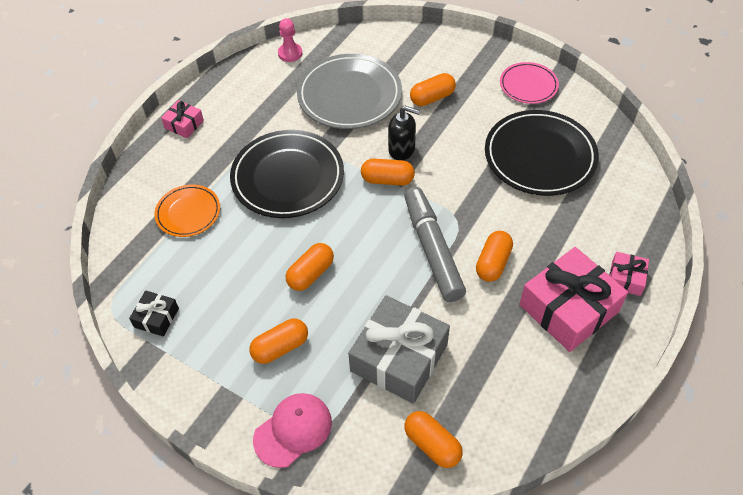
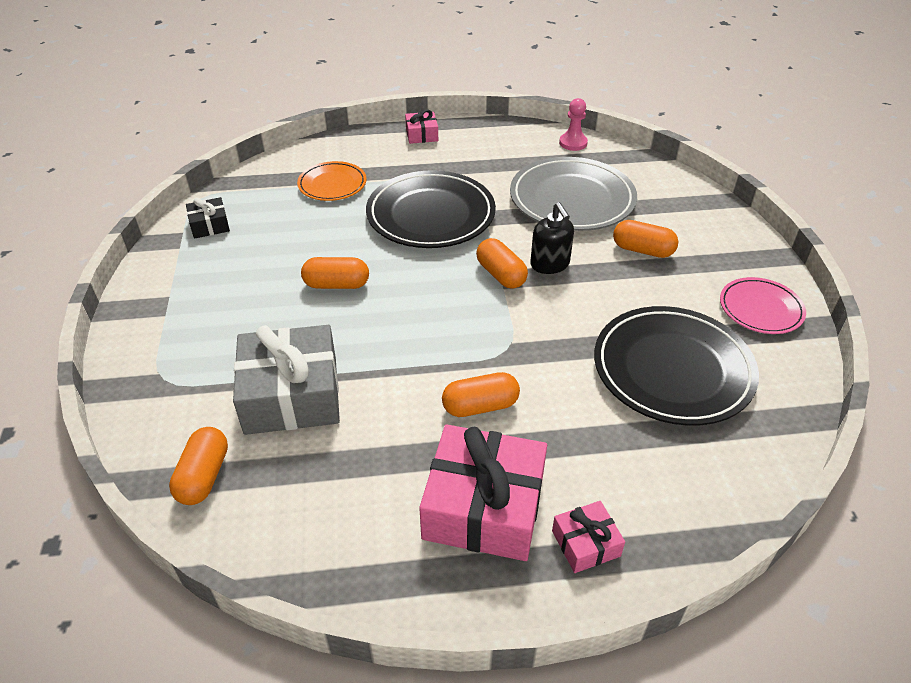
camera: 50 degrees right, 10 degrees down
(280, 347) = (237, 309): orange capsule -> none
(293, 430) = (152, 365): pink cap -> none
(432, 249) = (449, 350): grey marker -> none

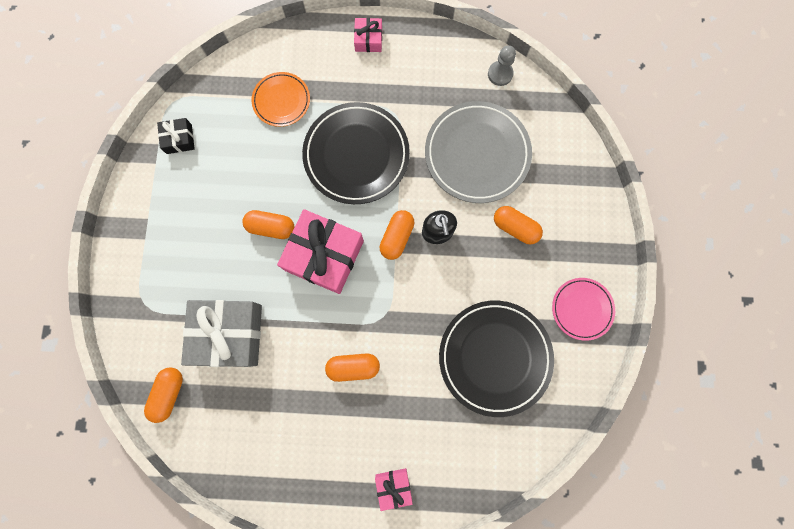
camera: 10 degrees right, 35 degrees up
(484, 507) = (338, 449): pink gift -> pink gift (324, 255)
(501, 274) = (397, 237): orange capsule -> orange capsule turned 45 degrees clockwise
(573, 143) = (500, 74): pink pawn -> grey pawn

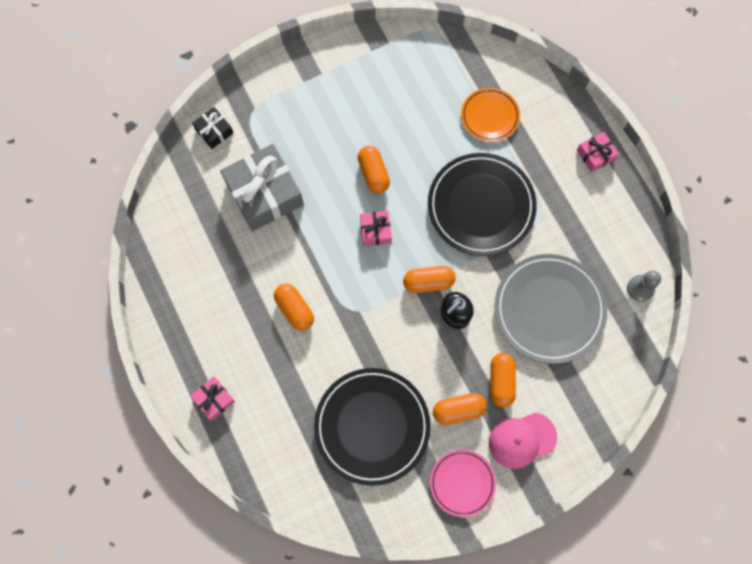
camera: 60 degrees right, 5 degrees down
(169, 393) = (191, 176): orange capsule -> orange capsule (458, 410)
(179, 139) = (403, 56): black gift -> black gift (214, 131)
(324, 255) = (375, 230): pink gift -> pink gift, size x0.48
(572, 240) = (522, 440): none -> pink cap

